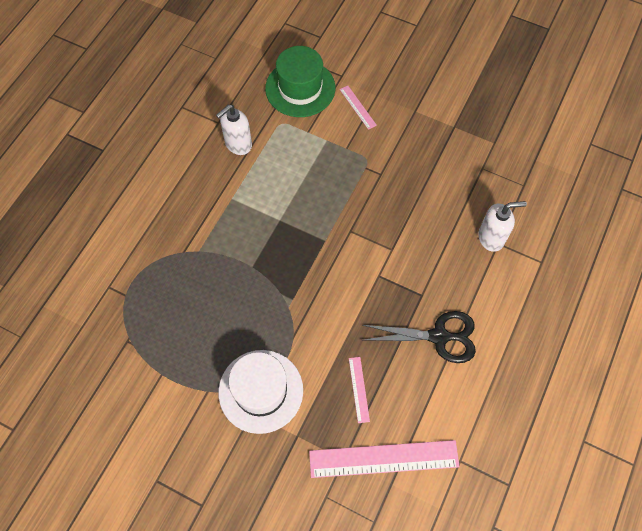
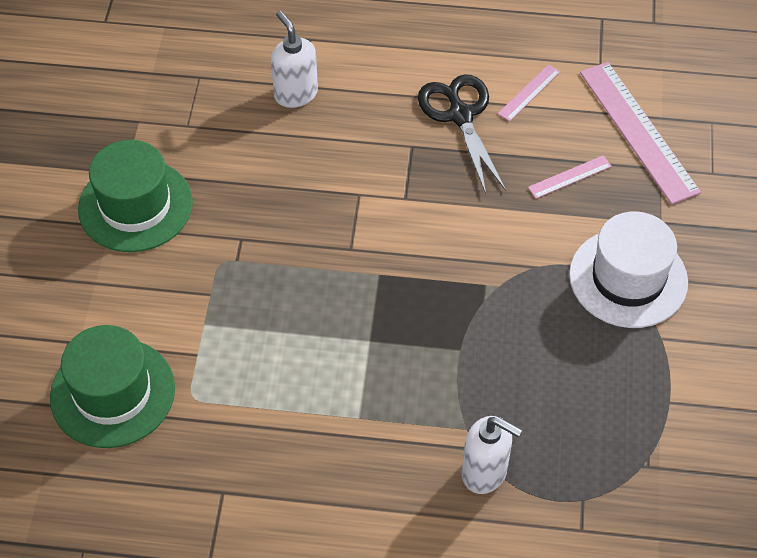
camera: 110 degrees left, 10 degrees down
(238, 144) = (256, 445): white soap dispenser -> white soap dispenser (485, 472)
(358, 107) = (126, 301): pink ruler -> pink ruler (529, 92)
(426, 126) = (135, 206): none -> green hat

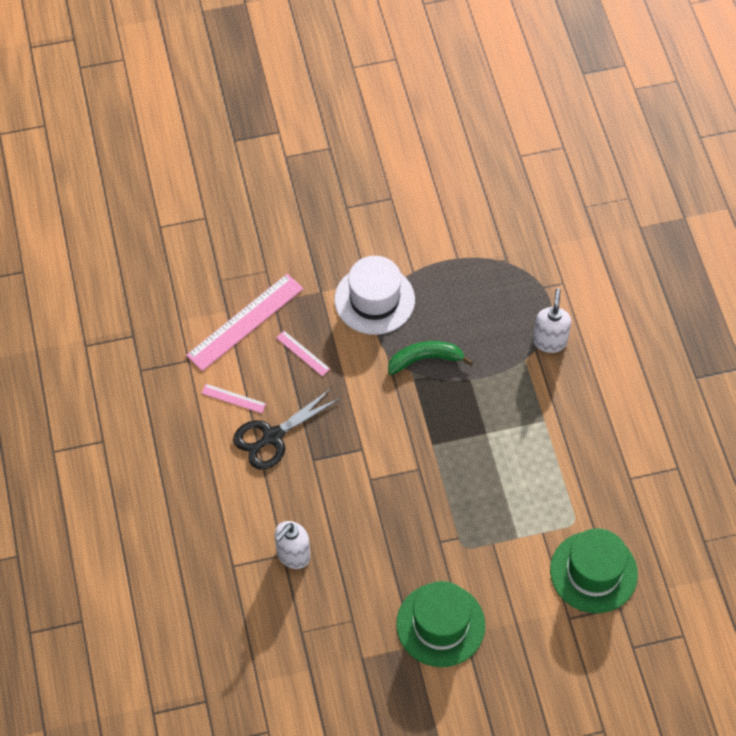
camera: 110 degrees left, 5 degrees up
(511, 307) = (425, 359): none -> green banana

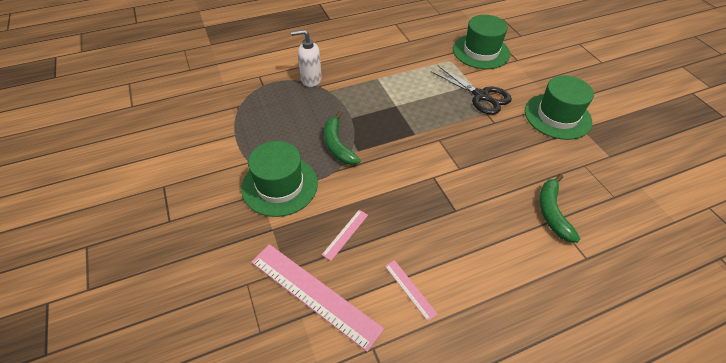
camera: 100 degrees left, 10 degrees down
(233, 398) = (410, 289): pink ruler -> pink ruler turned 45 degrees counterclockwise
(272, 436) = (442, 246): black scissors -> black scissors (480, 96)
(293, 555) = (552, 212): white soap dispenser -> green banana
(374, 300) = (280, 185): white hat -> green hat

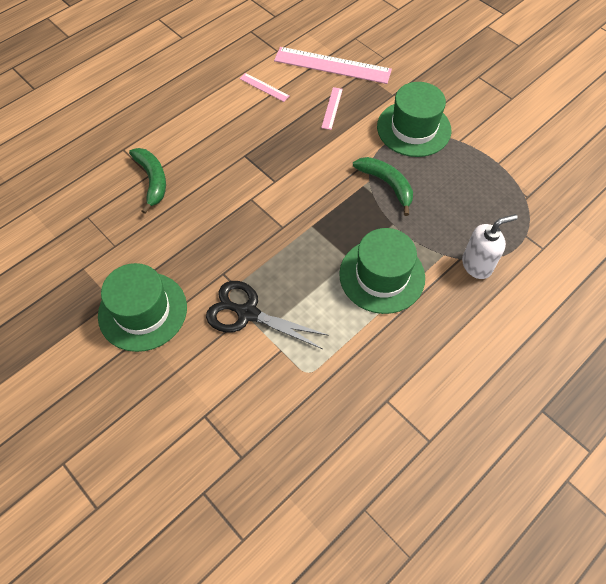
camera: 160 degrees right, 10 degrees up
(481, 51) = (265, 415): green hat -> green hat (382, 276)

